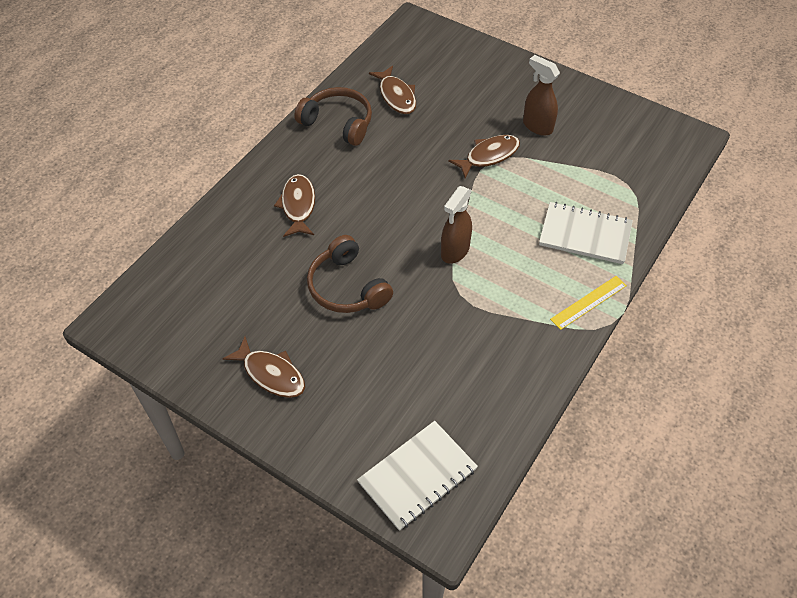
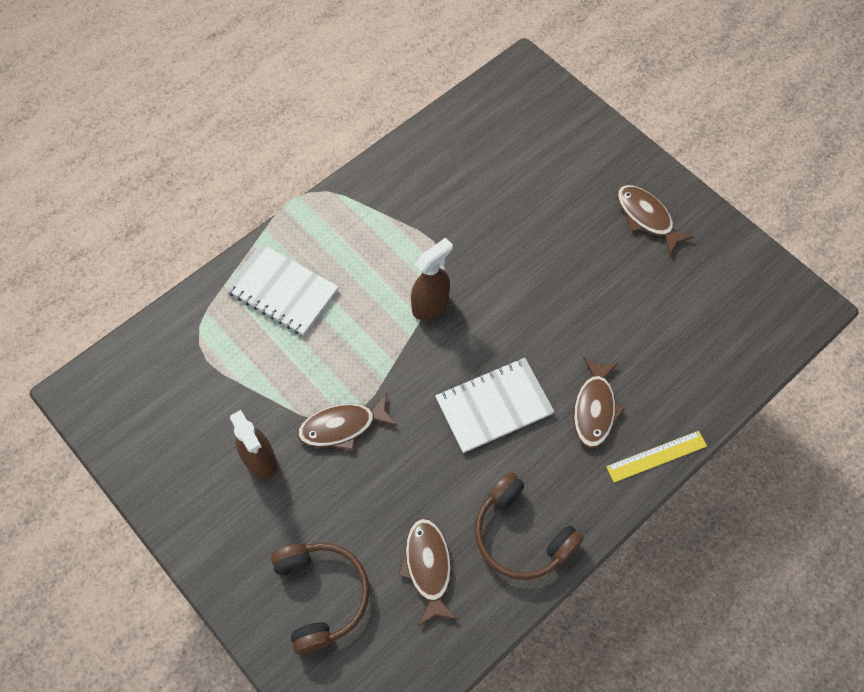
camera: 165 degrees left, 10 degrees up
(347, 287) = (557, 290): brown headphones -> brown headphones (322, 595)
(417, 476) = (532, 107): white notebook -> white notebook (494, 406)
(588, 302) = (318, 217): yellow ruler -> yellow ruler (656, 456)

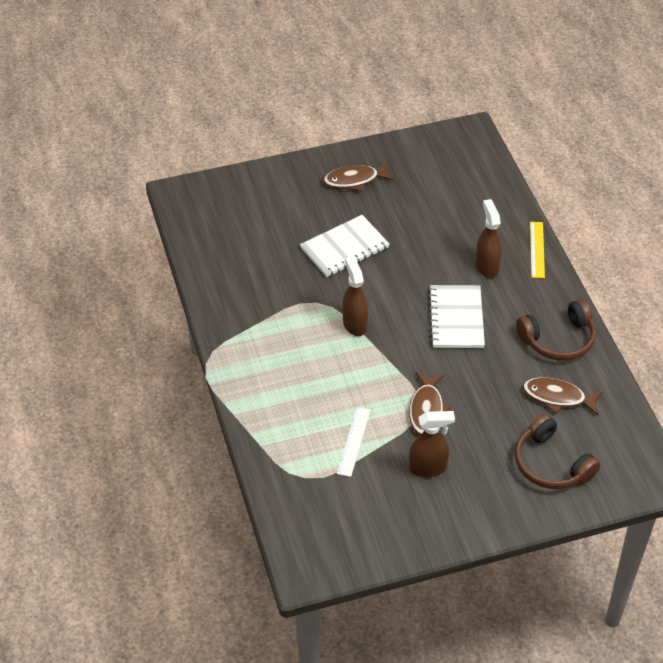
camera: 65 degrees left, 15 degrees down
(266, 370) = (354, 441): none -> white ruler
(282, 291) = (289, 409): white notebook -> white notebook (344, 248)
(322, 595) = (551, 464): brown headphones -> brown headphones turned 135 degrees counterclockwise
(594, 409) = (486, 266): brown fish -> brown spray bottle

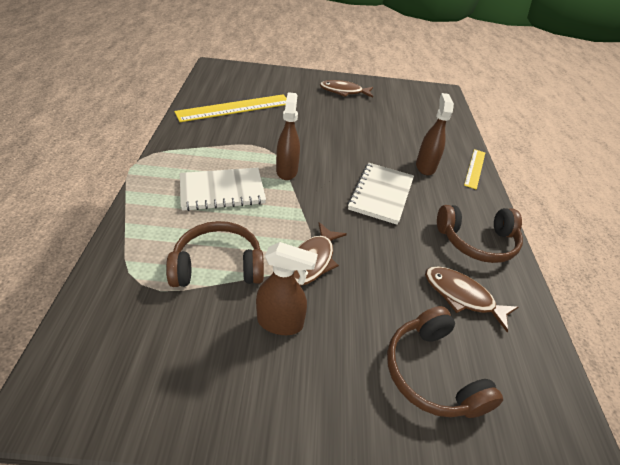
camera: 15 degrees right, 5 degrees down
(249, 257) = (234, 108): none -> yellow ruler
(344, 248) = (311, 123): white notebook -> white notebook (222, 191)
(354, 441) = (218, 265): white ruler -> brown headphones

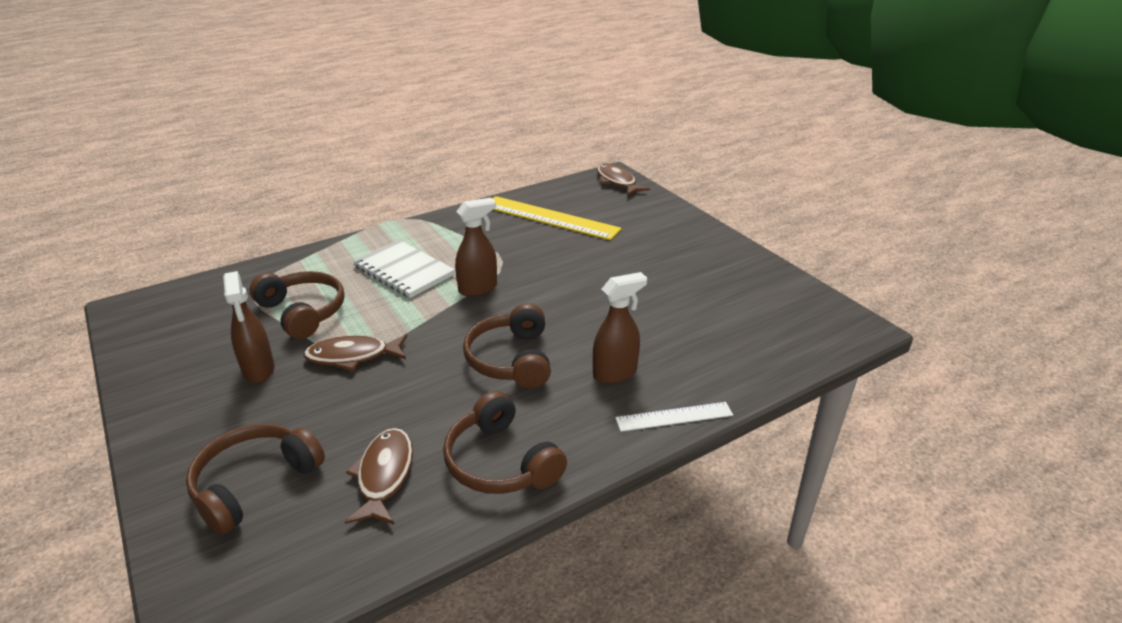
camera: 60 degrees right, 10 degrees down
(343, 91) = (700, 258): brown fish -> brown fish (617, 182)
(381, 194) = (511, 359): white notebook -> brown headphones
(475, 168) = (674, 417): yellow ruler -> white ruler

